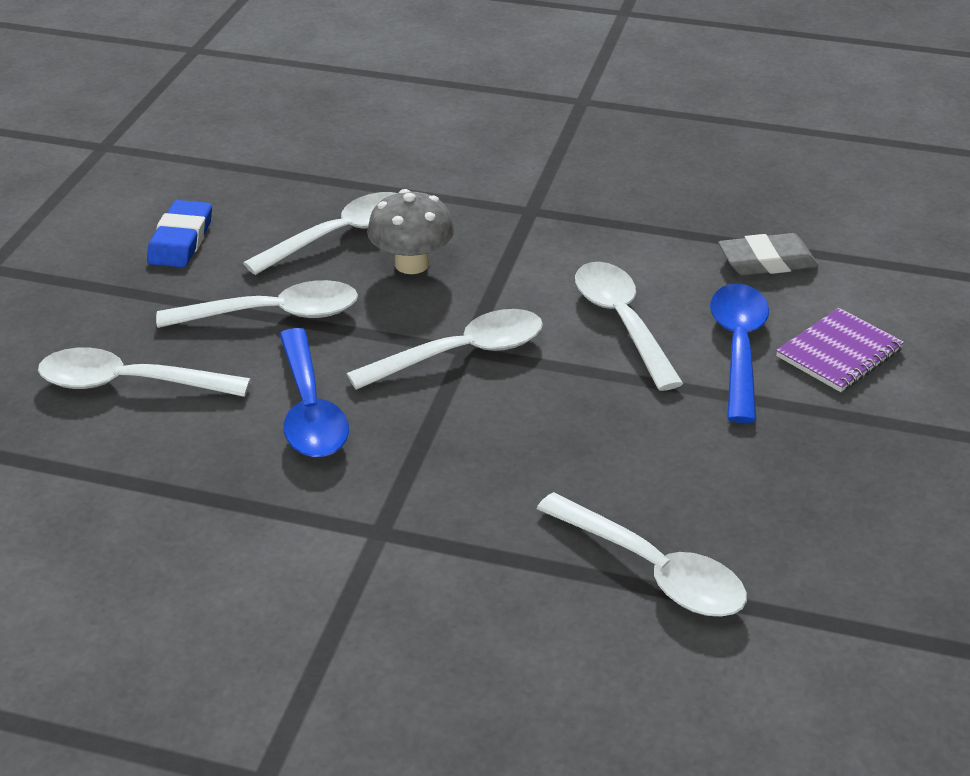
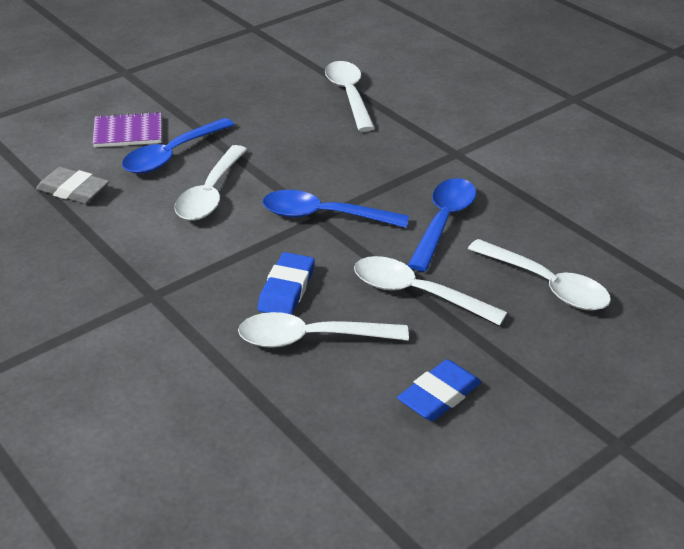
camera: 145 degrees left, 0 degrees up
(412, 264) = (286, 289): grey mushroom -> blue eraser
(461, 354) = (324, 216): white spoon -> blue spoon

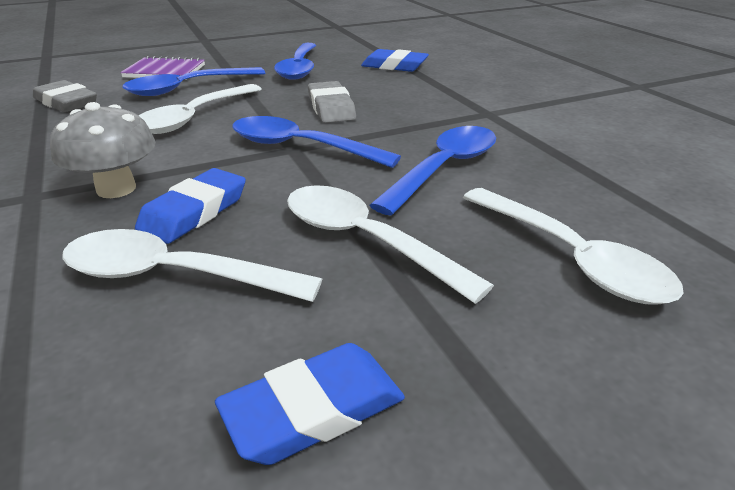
camera: 15 degrees right, 5 degrees down
(212, 279) = (116, 189): none -> grey mushroom
(259, 110) = (299, 68): none -> blue spoon
(321, 164) = (331, 108): none -> grey eraser
(349, 95) = (394, 66): white spoon -> blue eraser

